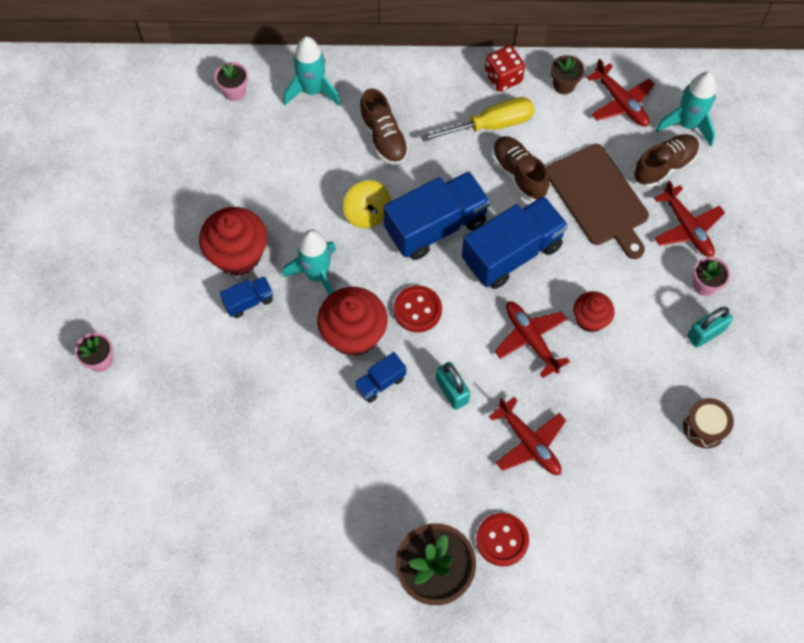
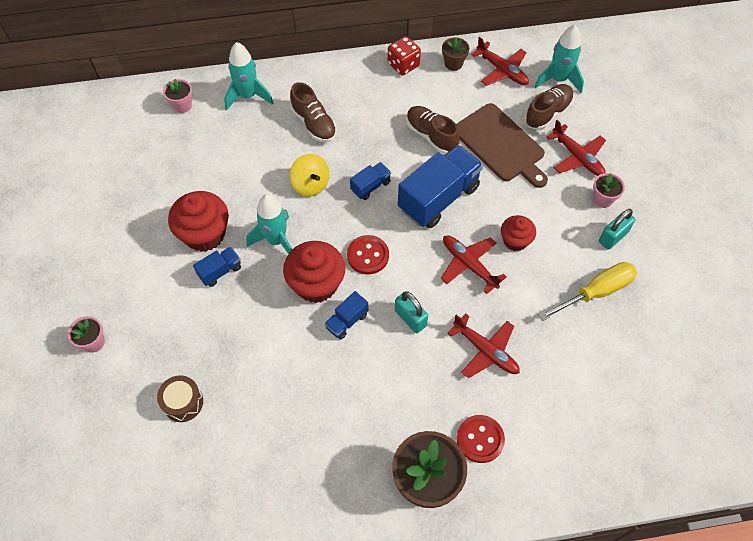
camera: 10 degrees left, 5 degrees down
(436, 226) = (370, 186): blue truck -> blue truck, size x0.48
(491, 125) = (401, 101): yellow screwdriver -> yellow screwdriver (596, 292)
(704, 427) = (631, 313): brown drum -> brown drum (183, 402)

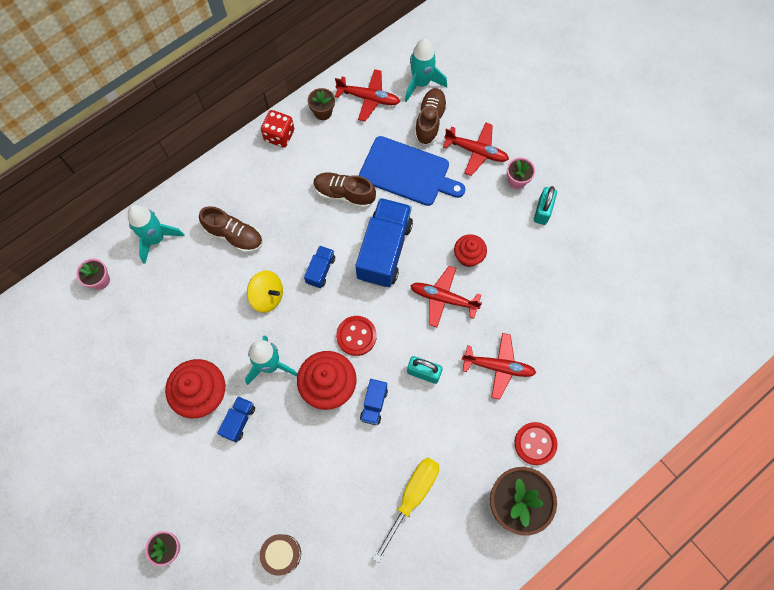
camera: 30 degrees left, 10 degrees up
(500, 145) = (407, 172): brown cutting board -> blue cutting board
(596, 292) = (555, 267): yellow screwdriver -> yellow screwdriver (412, 496)

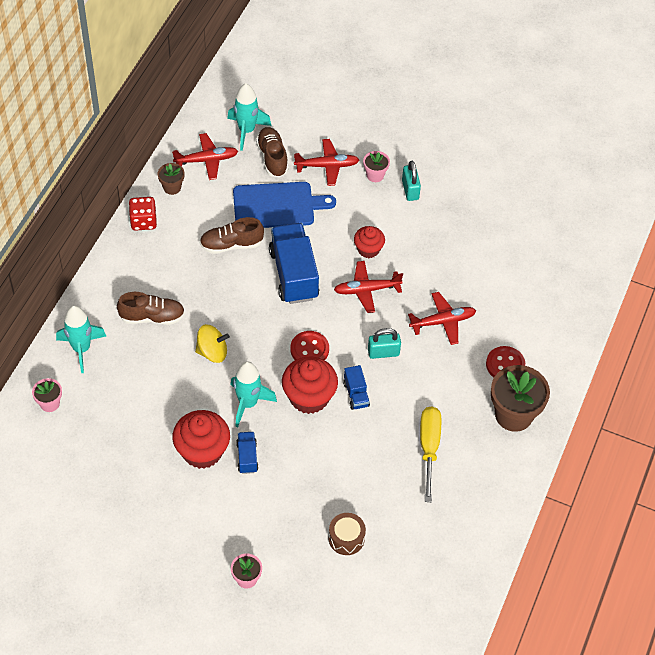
camera: 30 degrees left, 15 degrees down
(320, 270) = (247, 312): blue truck -> none

